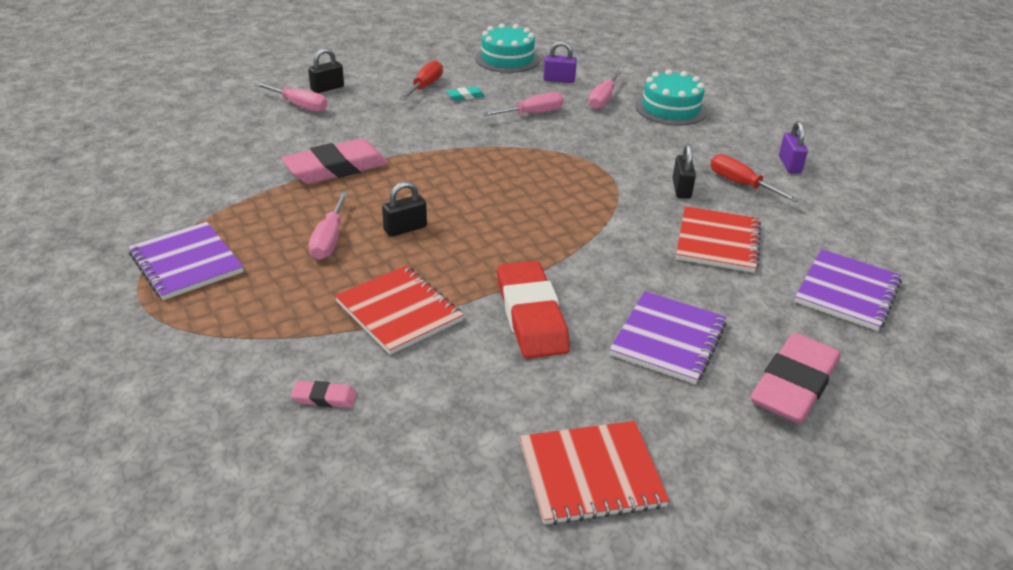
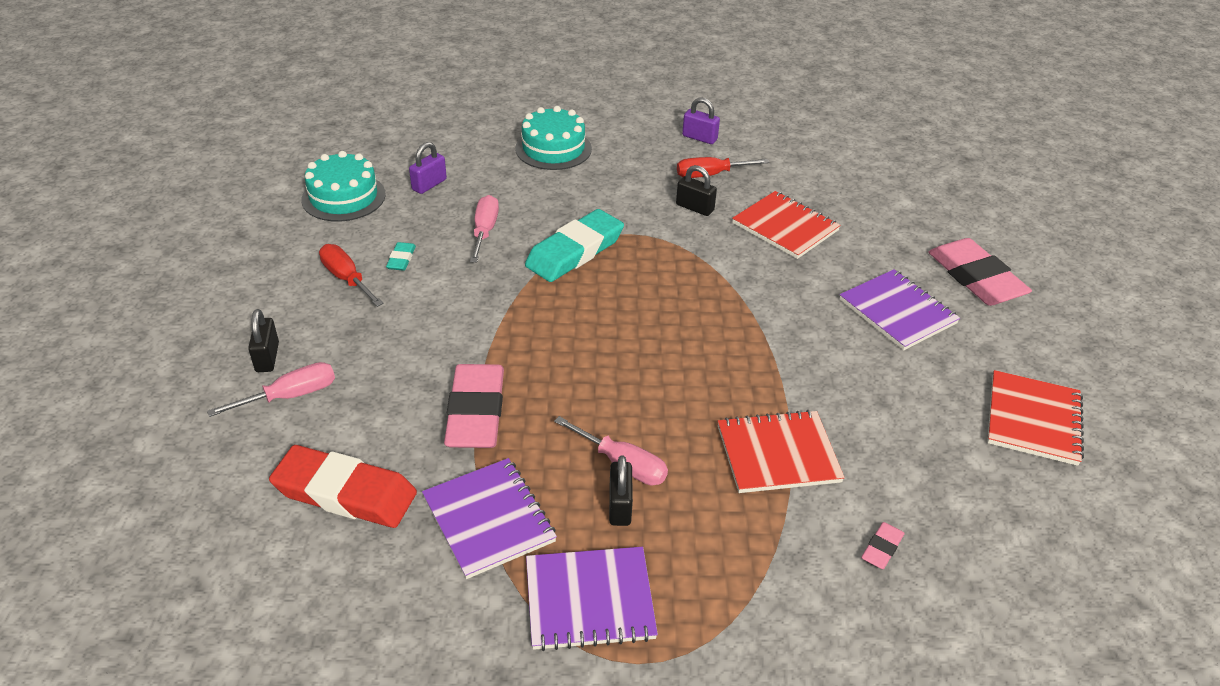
camera: 60 degrees left, 5 degrees up
(405, 229) = (639, 401): black padlock -> black padlock (620, 506)
(531, 315) = (828, 372): red eraser -> red eraser (345, 492)
(552, 154) = (575, 251): none -> turquoise eraser
(603, 99) = (498, 177): pink screwdriver -> none
(847, 292) = (884, 201): purple notebook -> purple notebook (488, 519)

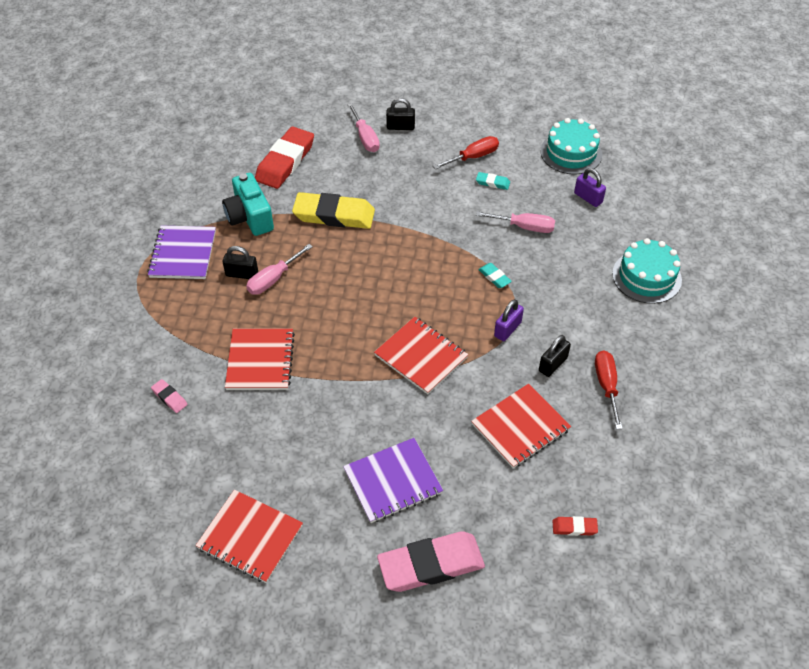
camera: 100 degrees right, 10 degrees up
(475, 412) = (334, 215): pink eraser -> yellow eraser
(488, 519) = (249, 217): purple notebook -> turquoise camera
(575, 251) = (494, 277): turquoise eraser -> turquoise eraser, size x0.44
(699, 138) = (674, 389): purple padlock -> purple padlock (507, 329)
(717, 303) = (421, 356): none -> red notebook
(882, 194) = (574, 527): none -> red eraser

